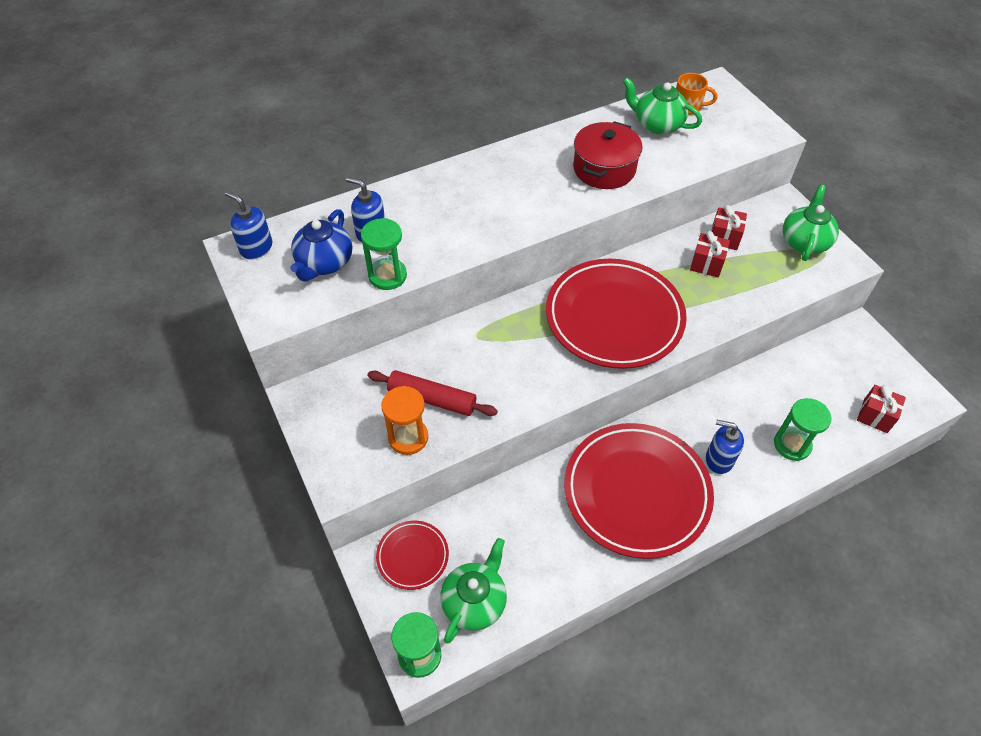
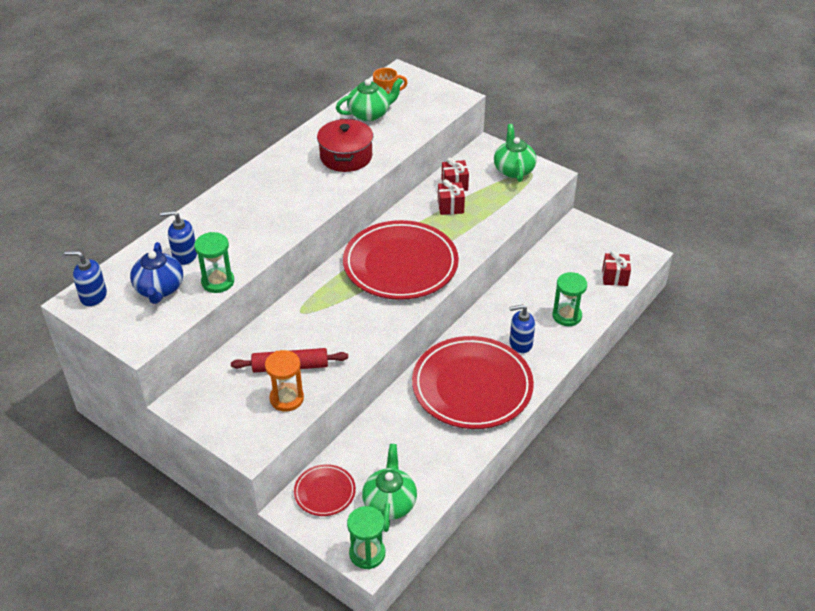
camera: 25 degrees left, 10 degrees down
(657, 124) = (370, 114): green teapot -> green teapot turned 150 degrees clockwise

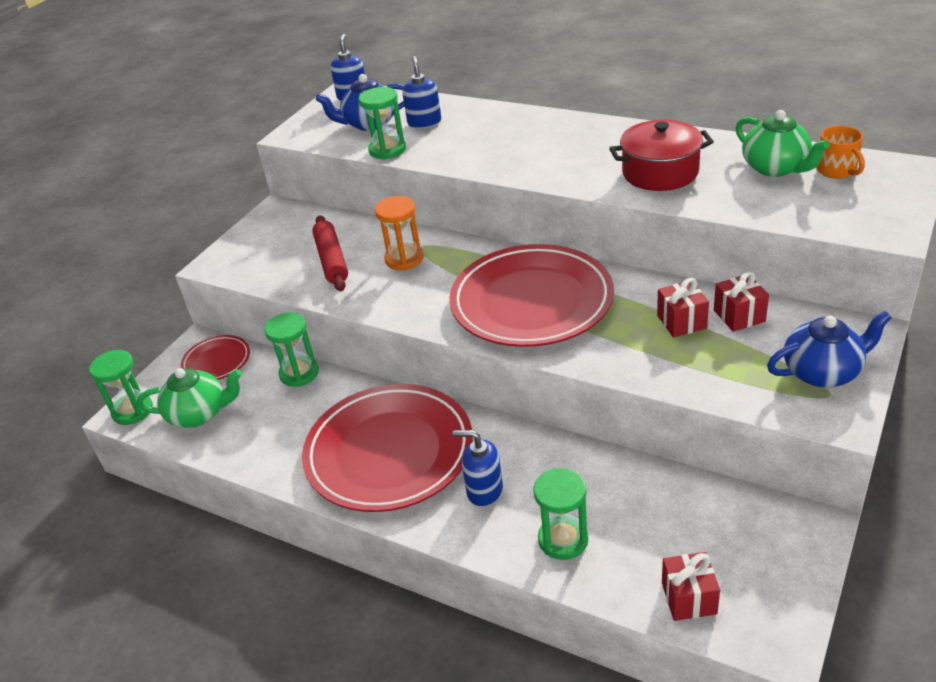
camera: 85 degrees right, 5 degrees down
(286, 398) = (283, 269): orange hourglass -> orange hourglass (404, 259)
(365, 434) = (299, 373): none -> green hourglass
(513, 170) = (822, 372): green teapot -> blue teapot
(520, 343) = (484, 490): blue soap dispenser -> blue soap dispenser turned 60 degrees counterclockwise

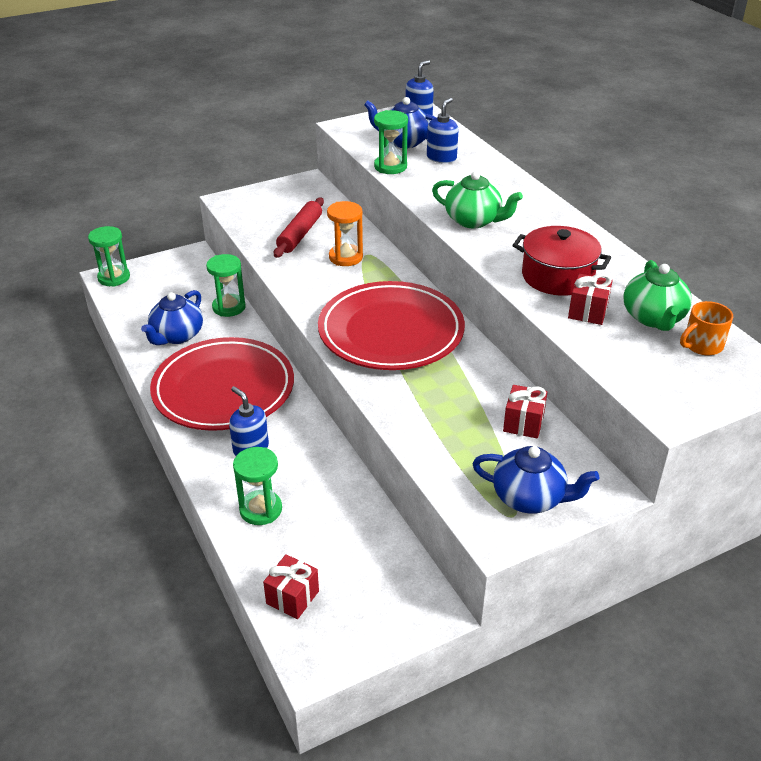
camera: 30 degrees right, 0 degrees up
(199, 414) = (146, 300): green teapot -> green teapot (474, 220)
(216, 361) = (191, 272): red plate -> none
(276, 429) = (177, 336): none -> blue teapot
(681, 322) = (475, 403): red gift -> red gift (587, 312)
(837, 170) = (702, 345): orange mug -> orange mug turned 45 degrees clockwise

